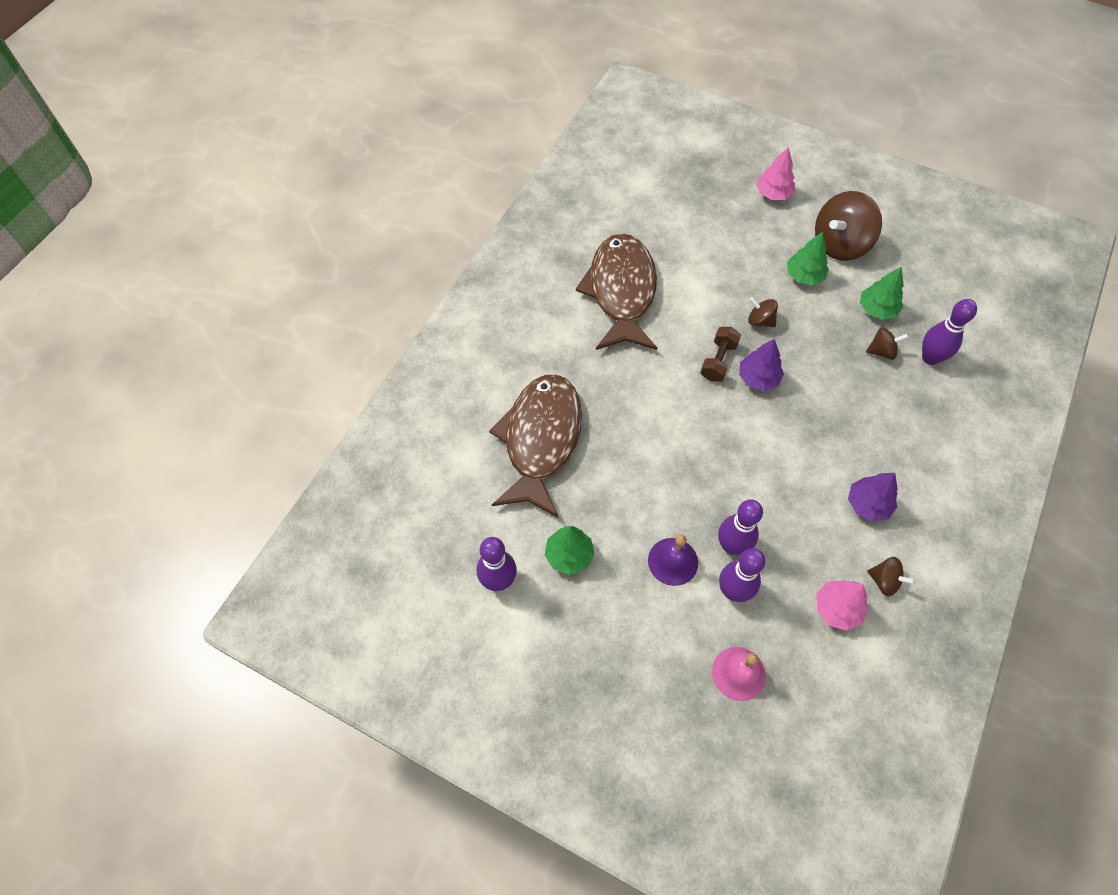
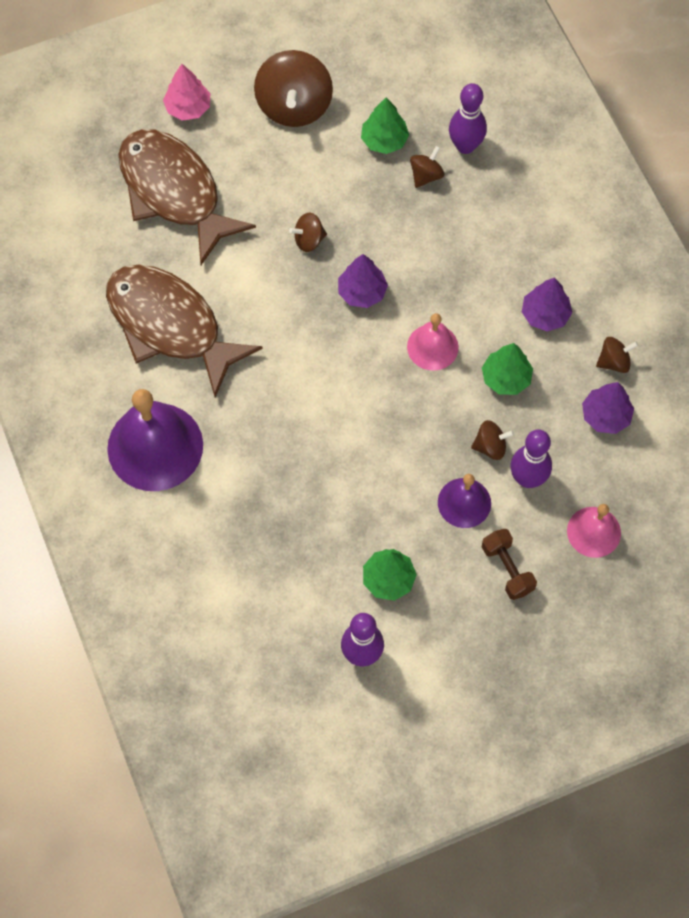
camera: 50 degrees left, 5 degrees up
(532, 344) = (155, 446): none -> purple bell
(540, 440) = (260, 517): brown fish -> brown fish (174, 192)
(718, 361) = (316, 309): brown dumbbell -> brown dumbbell (507, 569)
(732, 546) = (490, 446): purple bowling pin -> brown spinning top
(766, 450) = (432, 347): none -> pink bell
(804, 276) = (298, 164): green tree -> green tree (506, 378)
(837, 608) = (605, 416): pink tree -> purple tree

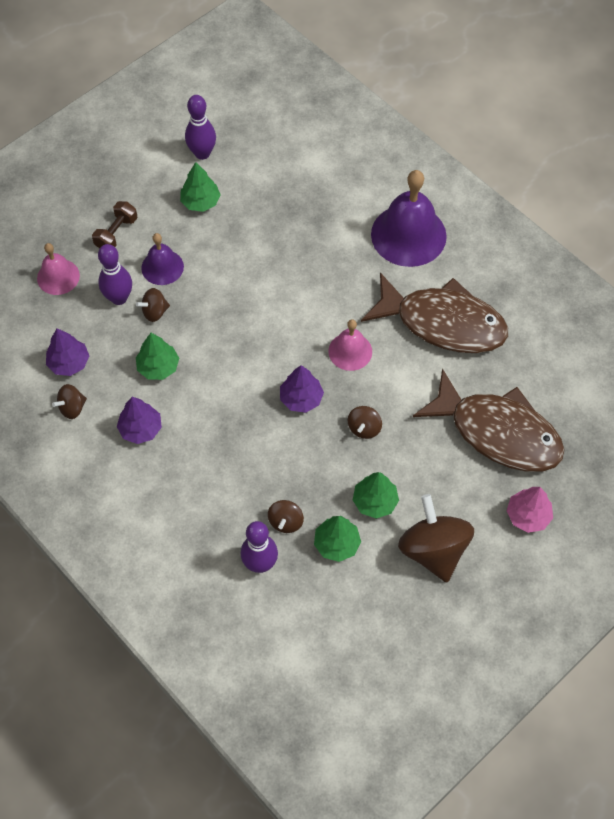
camera: 160 degrees right, 5 degrees down
(309, 240) = (364, 428): brown spinning top -> brown spinning top turned 150 degrees clockwise
(330, 166) = (375, 501): none -> green tree
(432, 347) = (226, 373): pink bell -> pink bell (350, 351)
(507, 569) = (116, 233): brown dumbbell -> brown dumbbell turned 75 degrees clockwise

